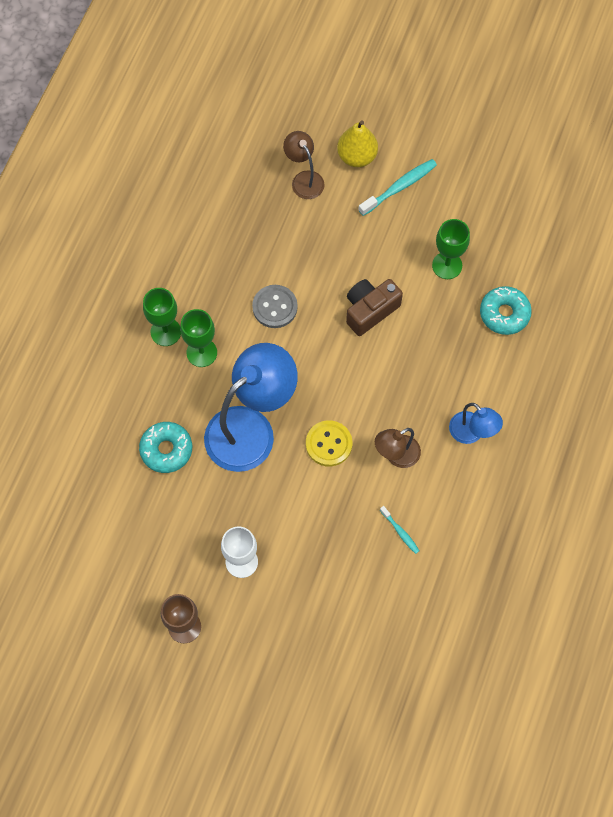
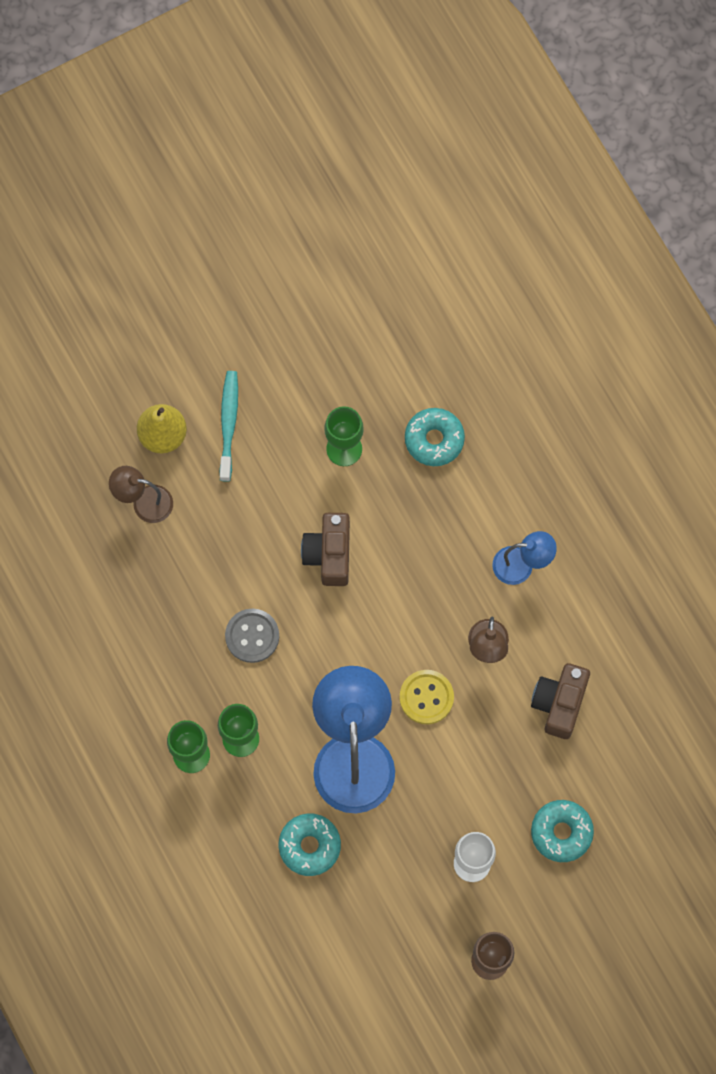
camera: 50 degrees left, 5 degrees up
(313, 604) = (561, 832): none -> turquoise donut
(400, 532) = (559, 703): turquoise toothbrush -> brown camera

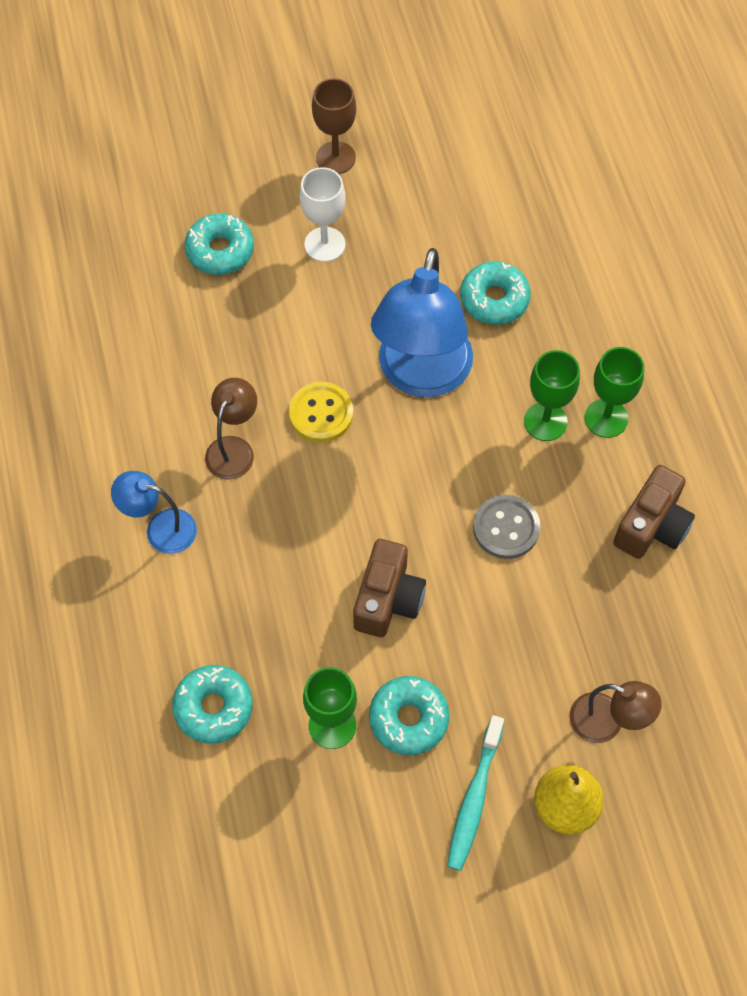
camera: 165 degrees left, 10 degrees down
(290, 468) = (408, 719): none -> turquoise donut
(559, 703) = (174, 372): brown camera -> brown camera (652, 525)

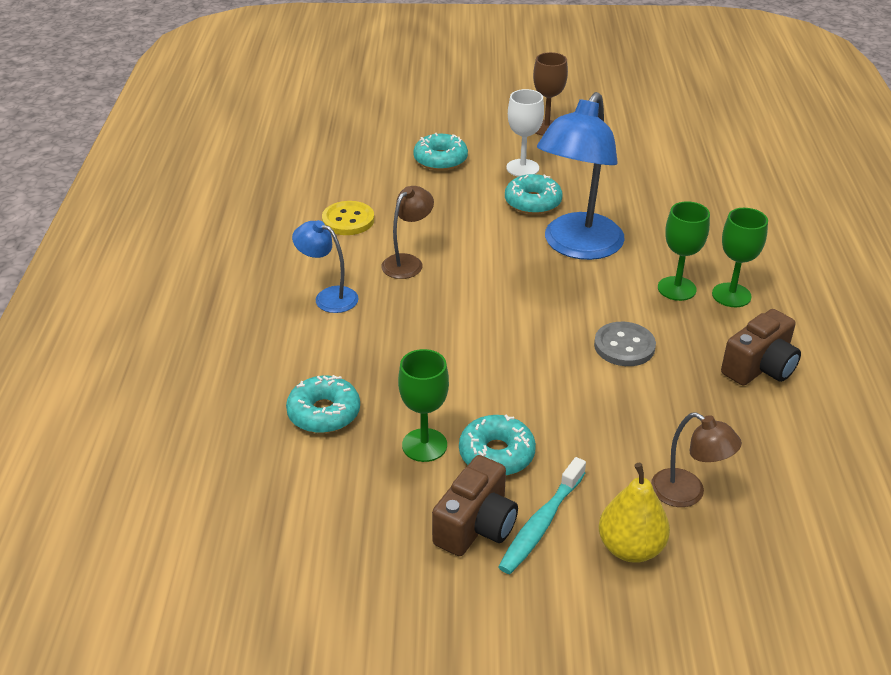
camera: 15 degrees right, 25 degrees down
(321, 413) = (486, 254): yellow button -> yellow button (348, 220)
(388, 599) = (504, 372): brown camera -> brown camera (476, 526)
(494, 299) = (651, 215): turquoise donut -> turquoise donut (533, 202)

